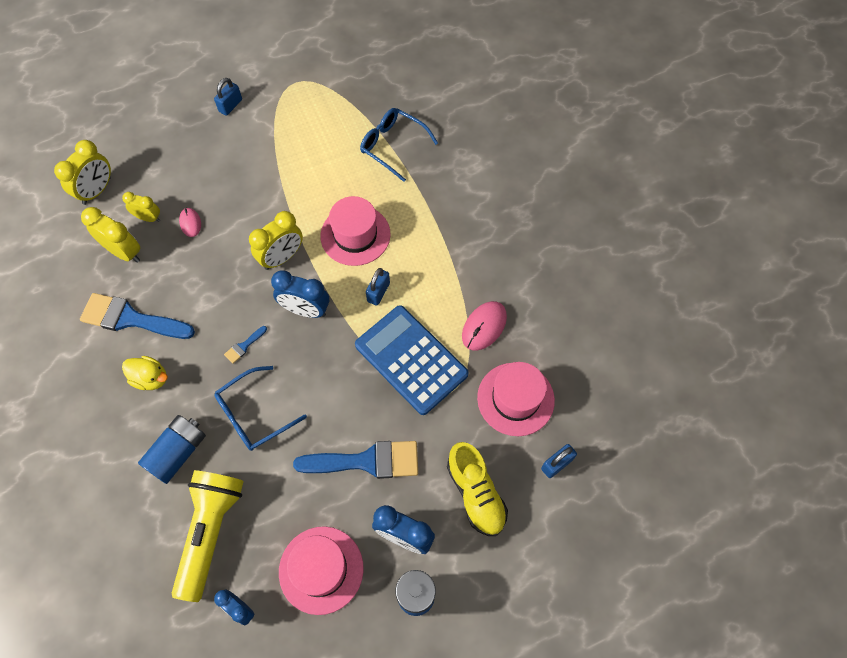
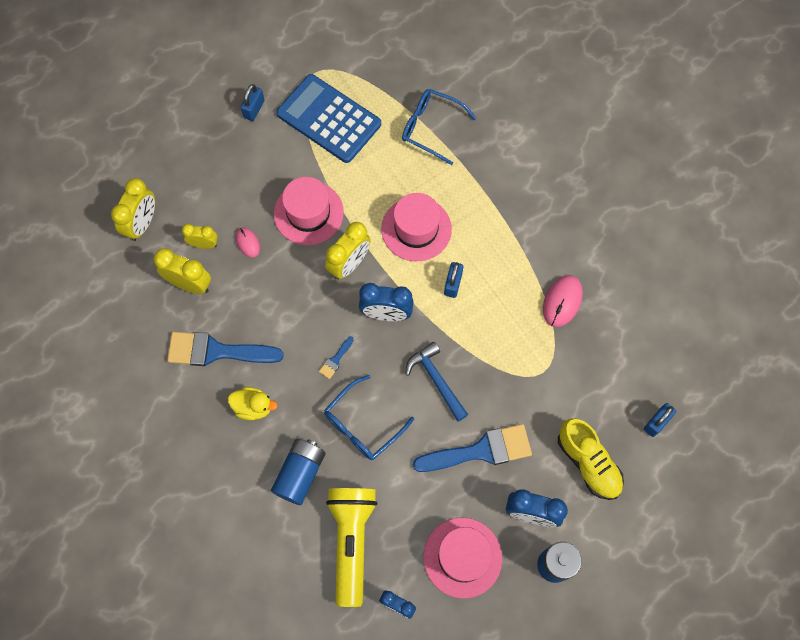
camera: 10 degrees left, 5 degrees up
(339, 382) = (436, 380): none -> blue hammer
(411, 360) = (499, 346): blue calculator -> blue calculator (328, 119)
(515, 399) = (606, 367): pink hat -> pink hat (308, 213)

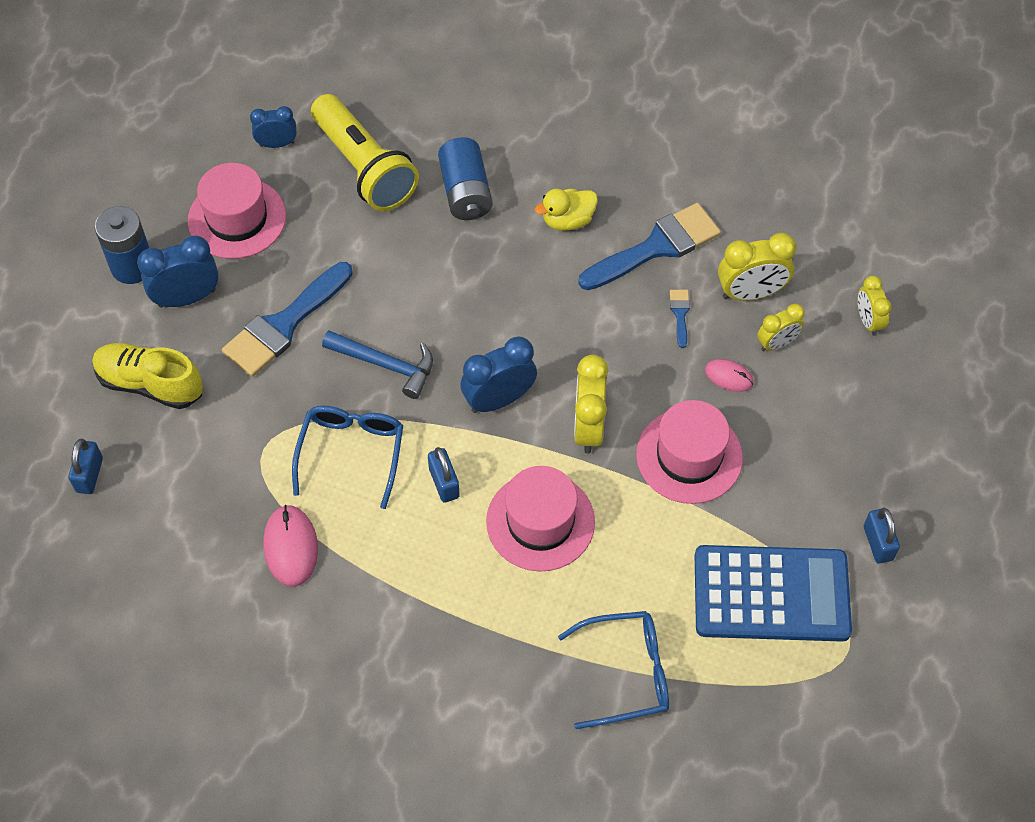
camera: 145 degrees right, 10 degrees down
(142, 224) = (868, 321): yellow clock -> yellow clock, size x0.63
(335, 360) = (518, 317): blue brush -> blue brush (680, 314)
(363, 425) = (435, 273): blue glasses -> blue glasses (351, 453)

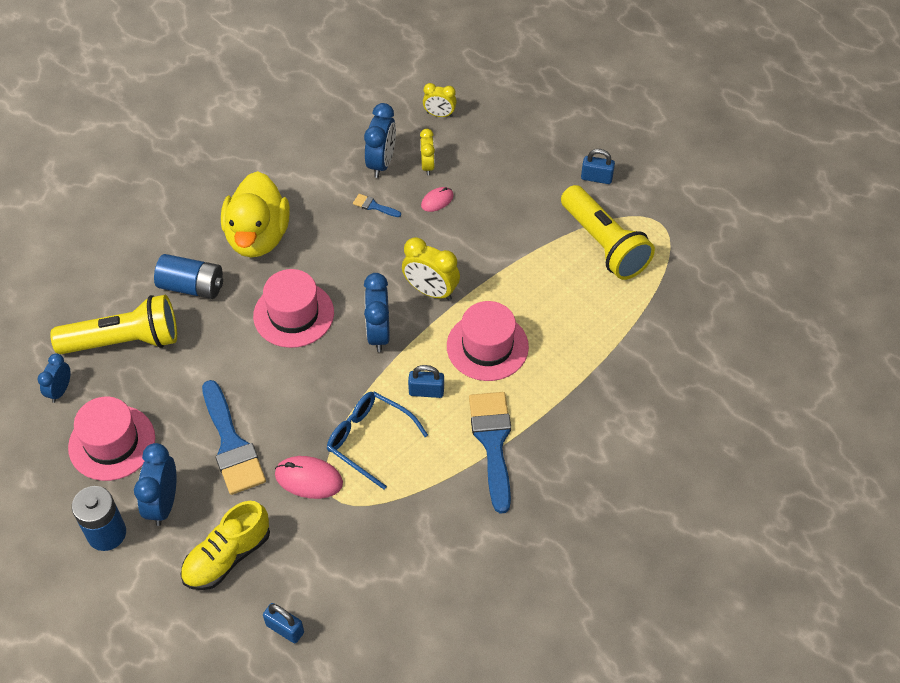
camera: 65 degrees left, 5 degrees down
(290, 547) = (425, 507): pink mouse -> pink mouse (308, 479)
(386, 365) = (308, 391): blue hammer -> none
(568, 220) = (258, 237): yellow duck -> yellow duck, size x1.98
(626, 673) = (622, 343): blue glasses -> none
(656, 247) = (313, 197): blue brush -> blue brush (493, 442)
(689, 456) = (483, 245): pink hat -> pink hat (293, 314)
(751, 293) = (381, 163): yellow clock -> blue clock
(771, 594) = (604, 244): blue calculator -> yellow flashlight

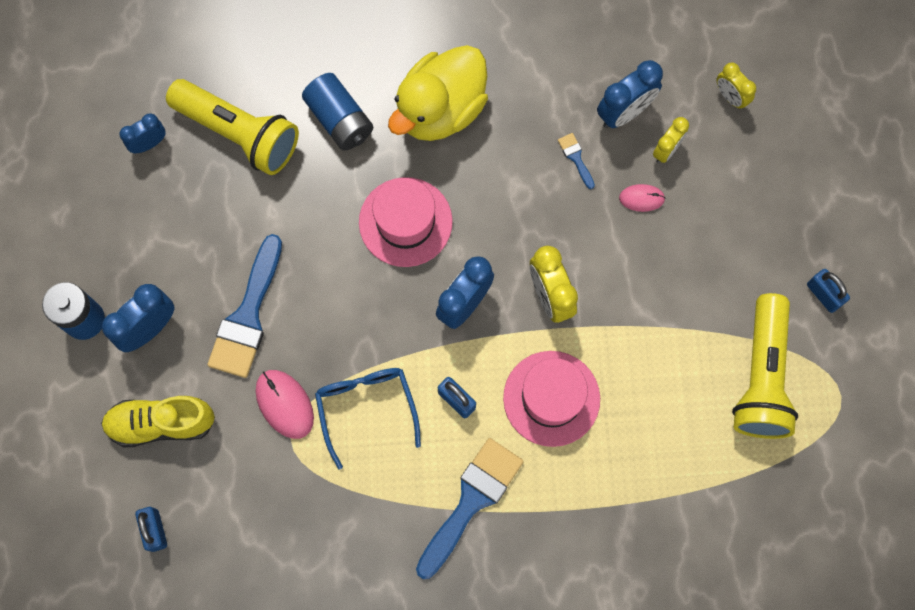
camera: 40 degrees right, 20 degrees up
(112, 443) = (152, 232): pink hat -> none

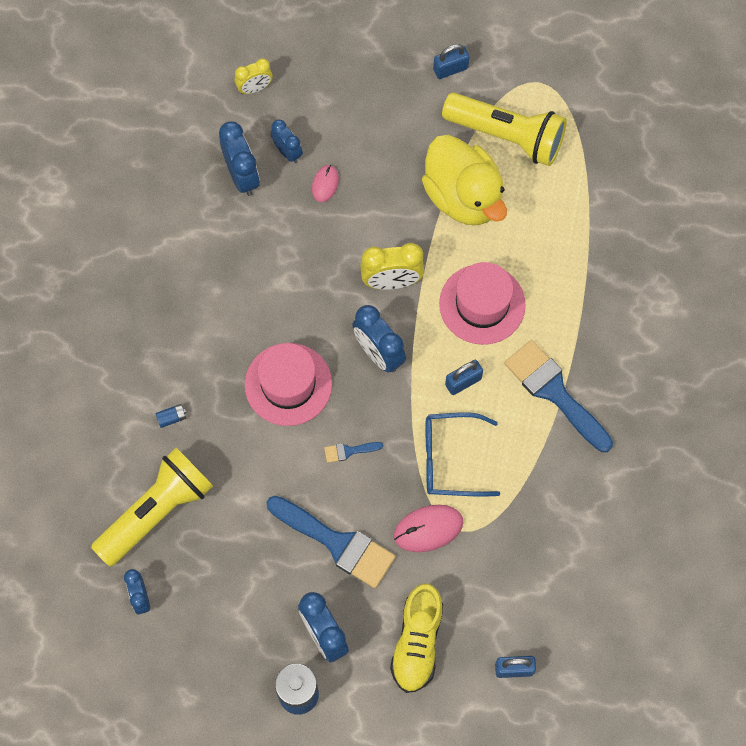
camera: 75 degrees left, 5 degrees down
(339, 120) = (172, 418): blue battery -> blue battery, size x0.42
(440, 109) = (190, 327): yellow duck -> yellow duck (463, 196)
(576, 158) = (271, 227): blue brush -> blue brush (349, 451)
(666, 150) = (287, 152): yellow clock -> blue clock

